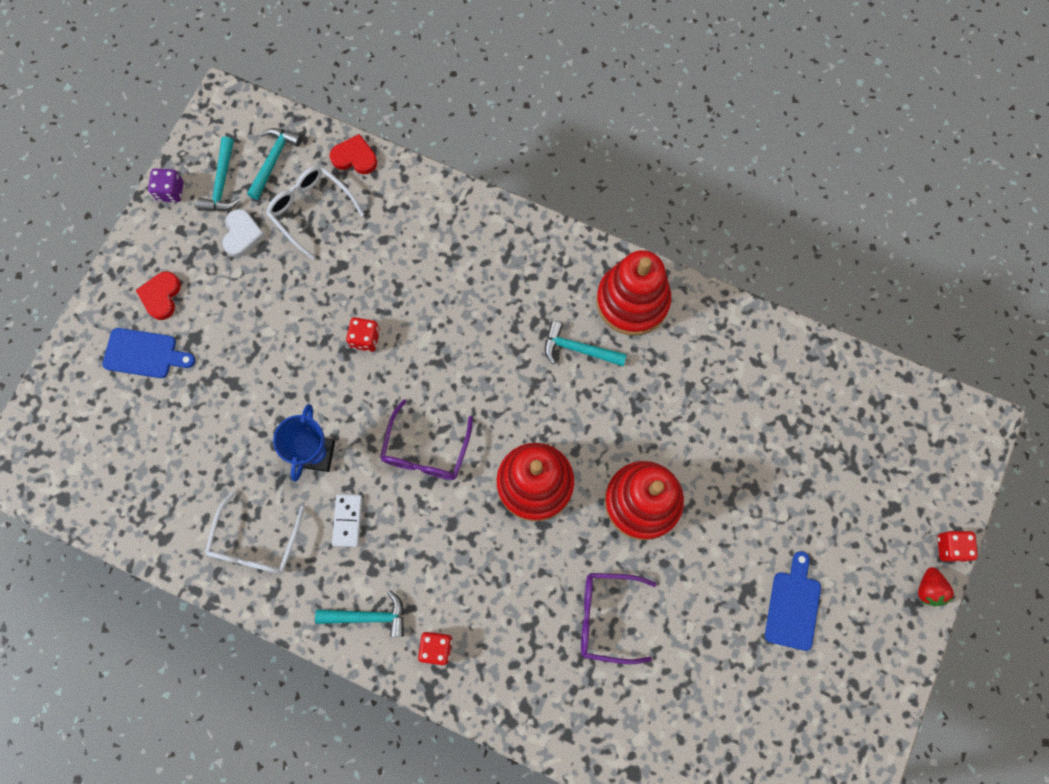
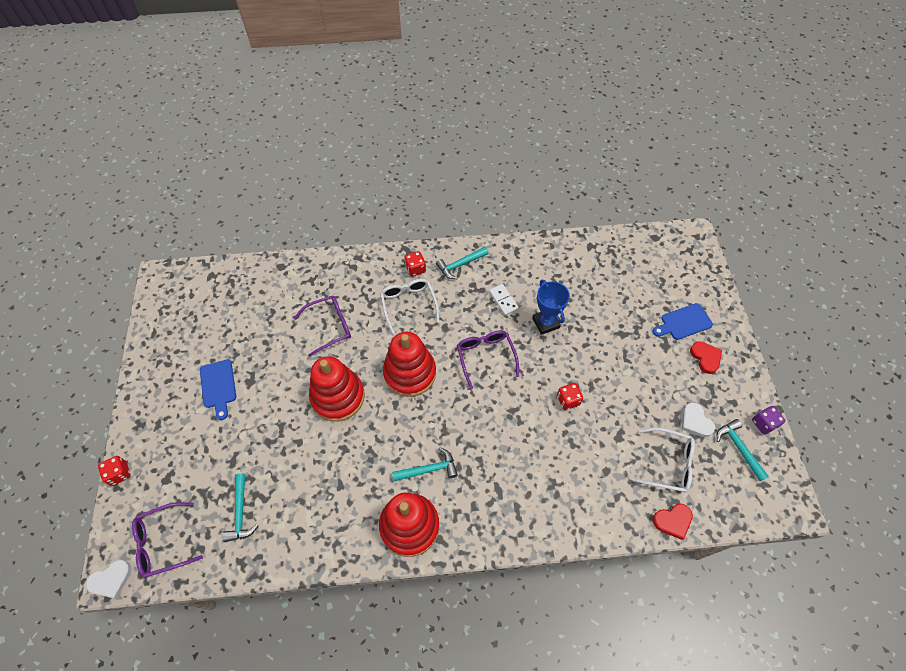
camera: 150 degrees right, 15 degrees down
(255, 542) = (543, 267): white glasses -> white glasses (409, 304)
(273, 160) = (722, 485): turquoise hammer -> turquoise hammer (241, 513)
(914, 430) = (163, 543): none -> purple glasses
(928, 589) = (130, 439): red strawberry -> none
(981, 420) = (111, 580): none -> white heart

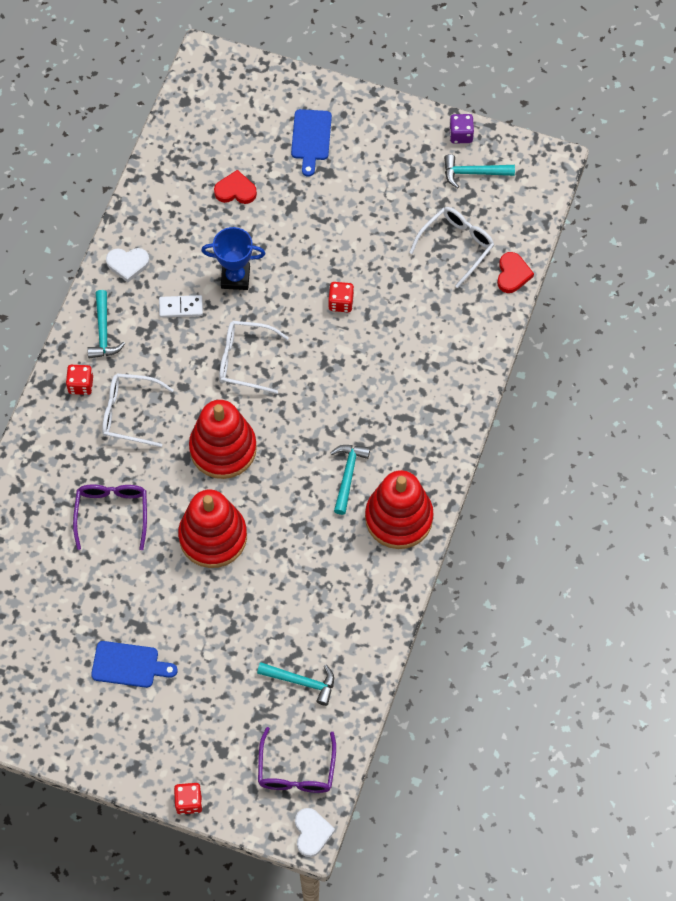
camera: 65 degrees left, 5 degrees up
(485, 357) = (245, 360): purple glasses -> white glasses
(695, 421) = (427, 195): white heart -> white heart (128, 264)
(705, 358) = (363, 143): red heart -> red heart (235, 190)

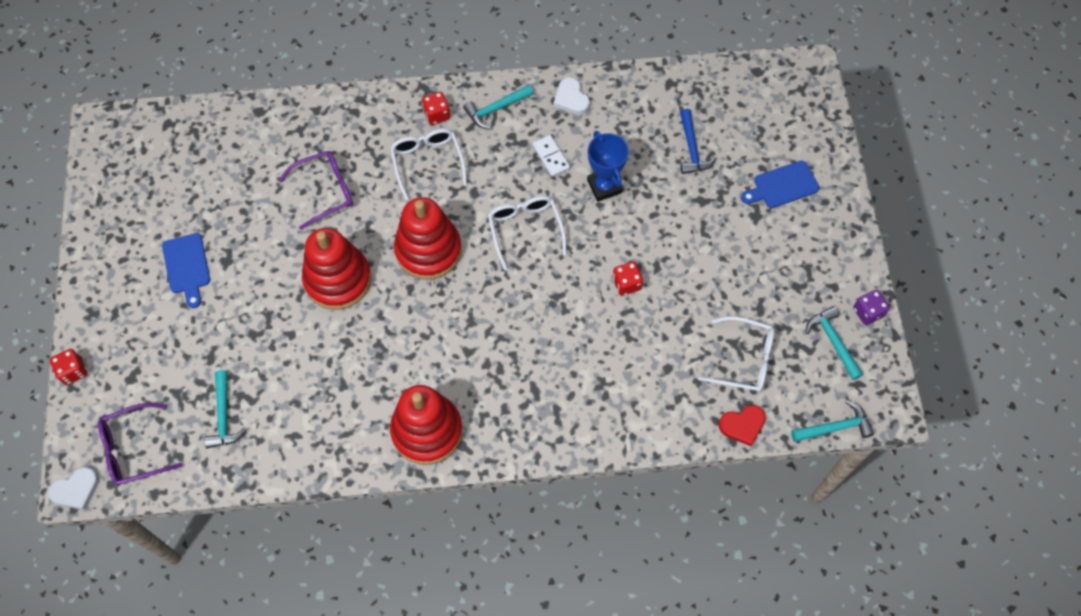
camera: 65 degrees right, 0 degrees up
(235, 190) = (692, 149): red heart -> blue hammer
(348, 475) = (451, 366): turquoise hammer -> turquoise hammer (835, 427)

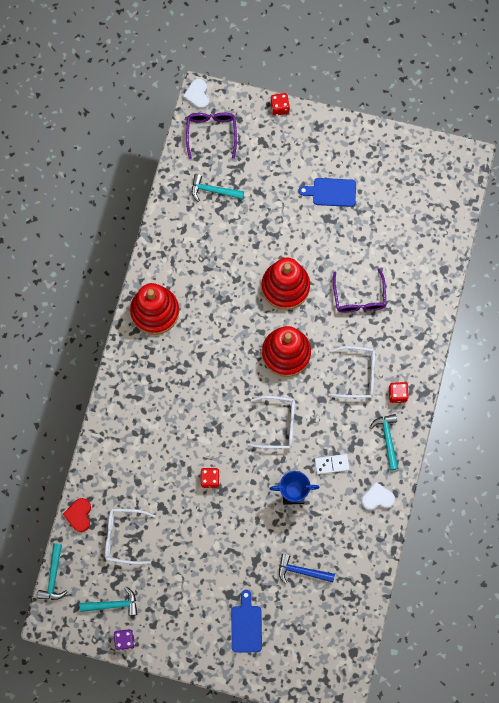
camera: 110 degrees right, 10 degrees up
(744, 360) = (123, 537): white glasses -> white glasses turned 60 degrees clockwise

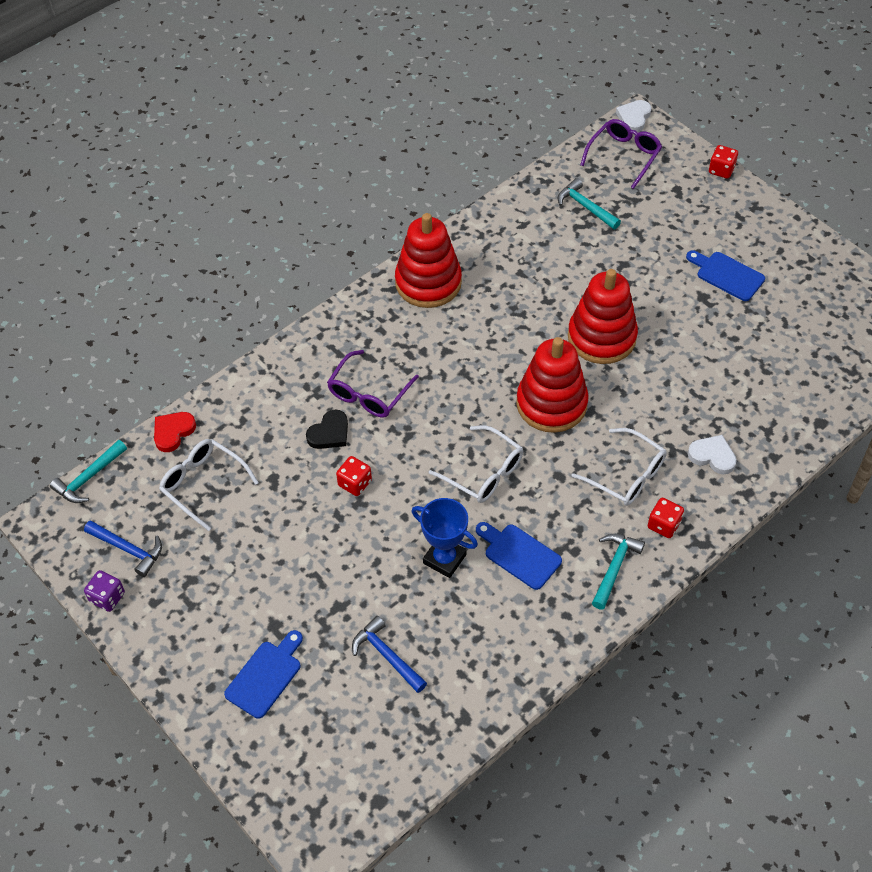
camera: 35 degrees right, 20 degrees down
(113, 604) = (128, 549): turquoise hammer -> blue hammer
(171, 456) = (329, 433): none -> black heart
(331, 464) = (519, 554): white domino -> blue cutting board
(359, 297) = (687, 395): purple glasses -> purple glasses (368, 393)
(377, 498) = (551, 629): white heart -> white heart (712, 456)

